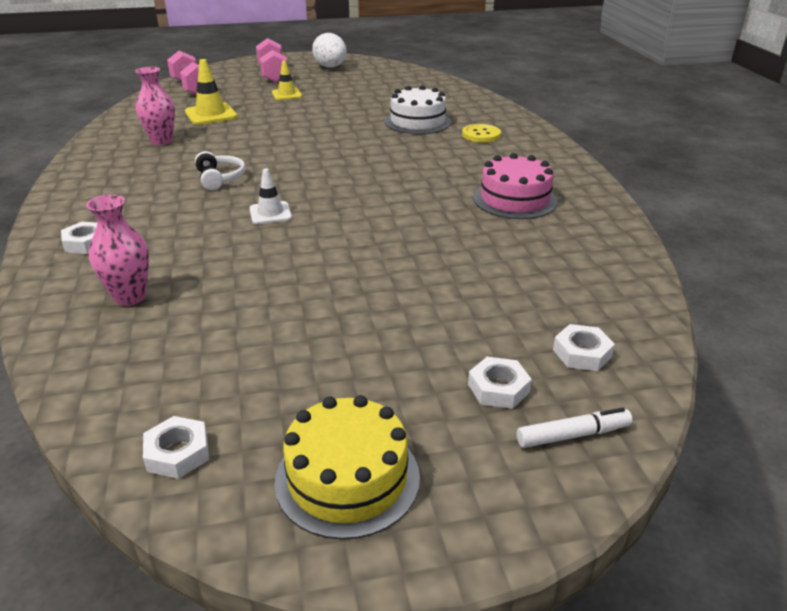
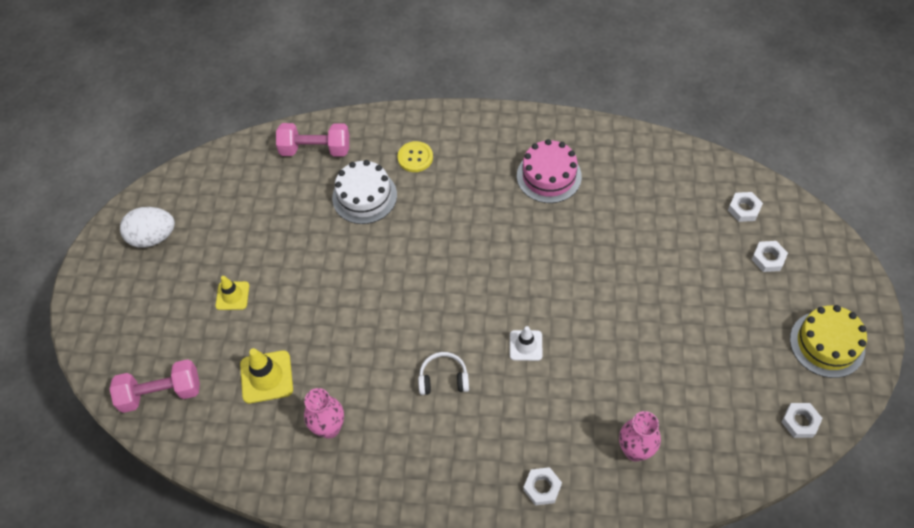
camera: 70 degrees left, 25 degrees up
(273, 74) = (150, 300): pink dumbbell -> pink dumbbell (315, 149)
(573, 435) = (808, 239): white marker -> none

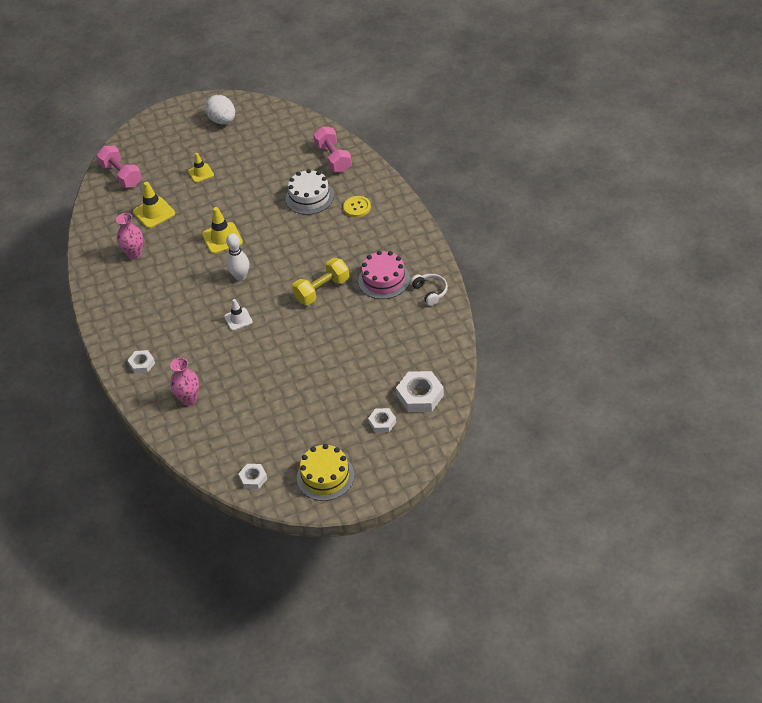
camera: 65 degrees right, 10 degrees down
(371, 313) = (222, 238): none -> yellow traffic cone
(443, 379) = (193, 290): white headphones -> white headphones (430, 292)
(453, 317) = (240, 276): none -> white bowling pin
(528, 240) = (322, 290): none -> yellow dumbbell
(744, 209) = (420, 395): white nut -> white nut, size x1.72

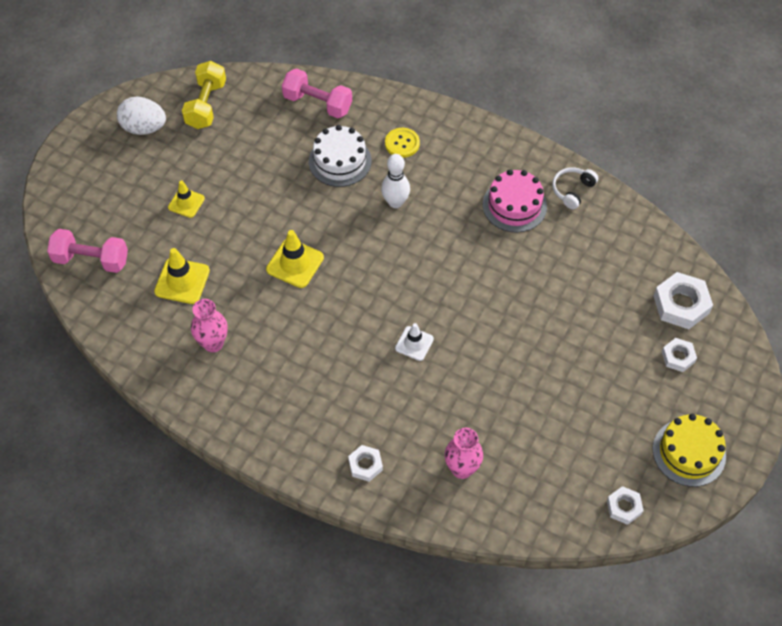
camera: 45 degrees left, 10 degrees up
(240, 276) = (363, 294): white bowling pin -> white bowling pin (395, 202)
(322, 290) = (465, 255): yellow dumbbell -> yellow dumbbell (206, 105)
(430, 292) = (572, 190): white headphones -> white headphones turned 75 degrees counterclockwise

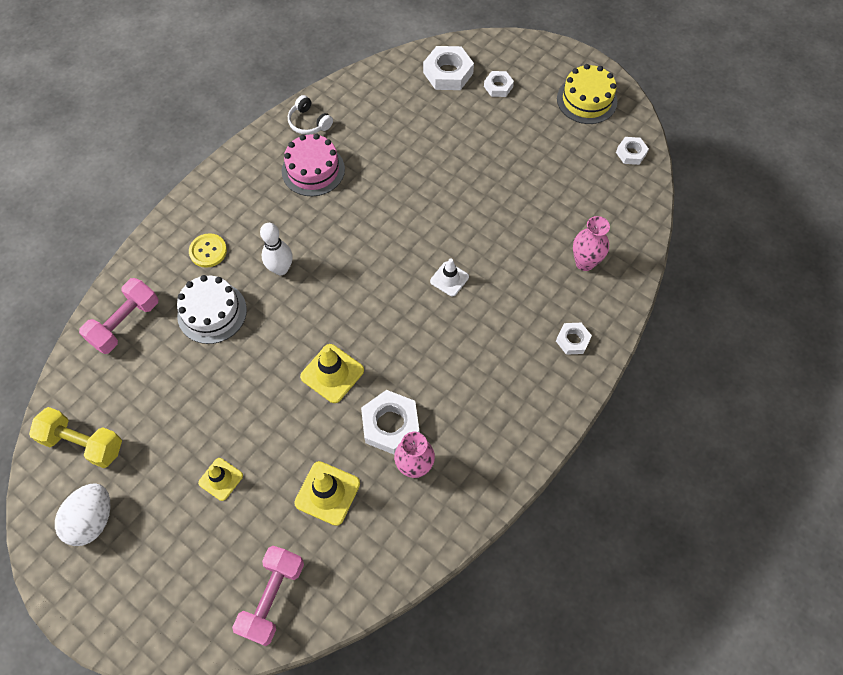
camera: 80 degrees left, 5 degrees up
(251, 318) = (390, 425): none -> white nut

